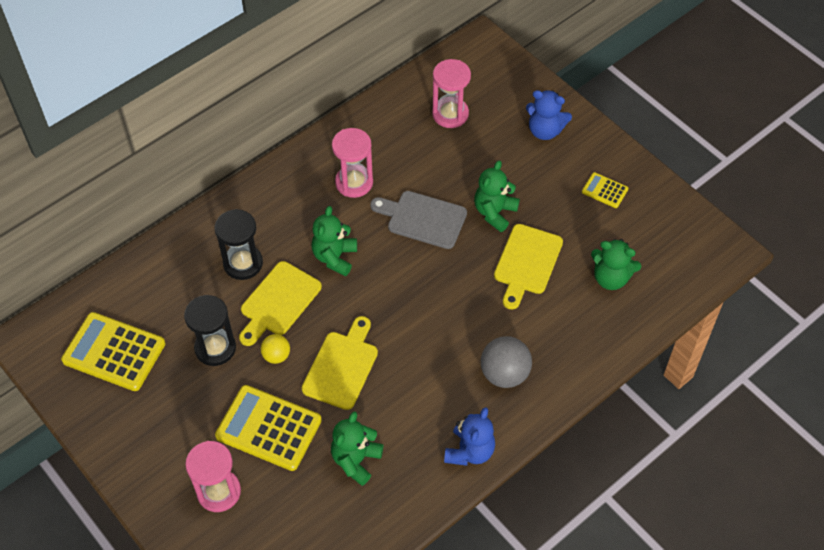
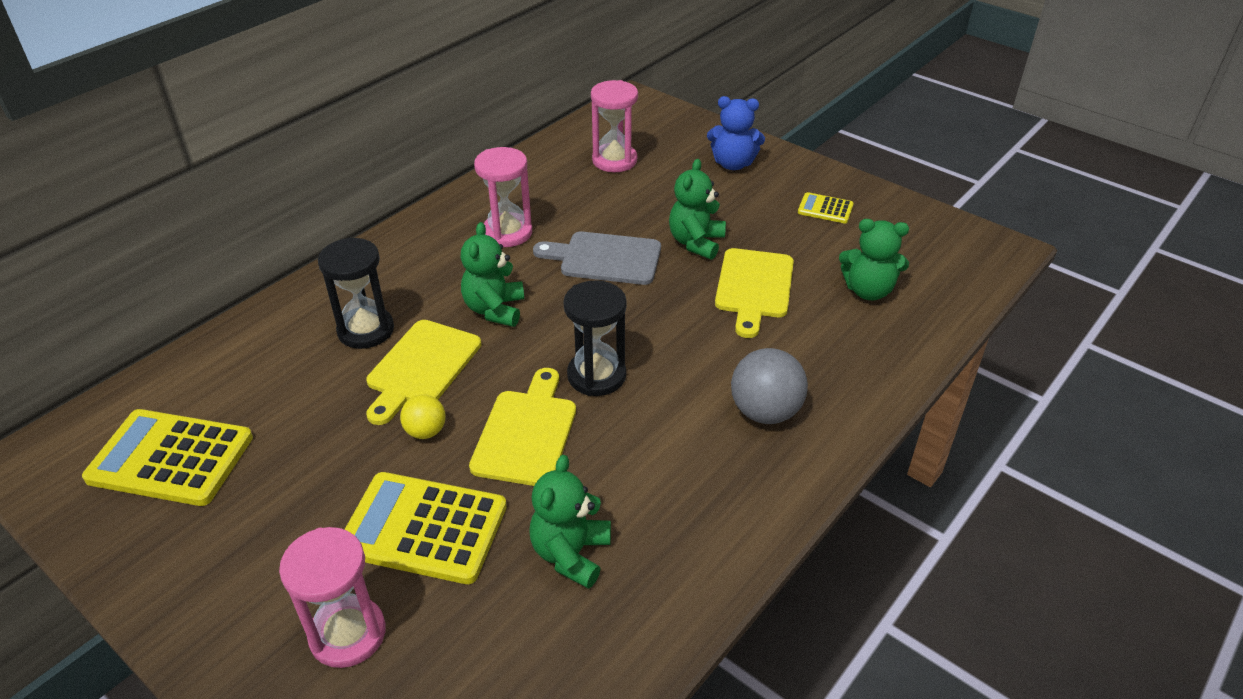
camera: 10 degrees left, 15 degrees down
(215, 348) = (331, 433): black hourglass -> black hourglass (596, 376)
(469, 451) = (744, 516): blue teddy bear -> none

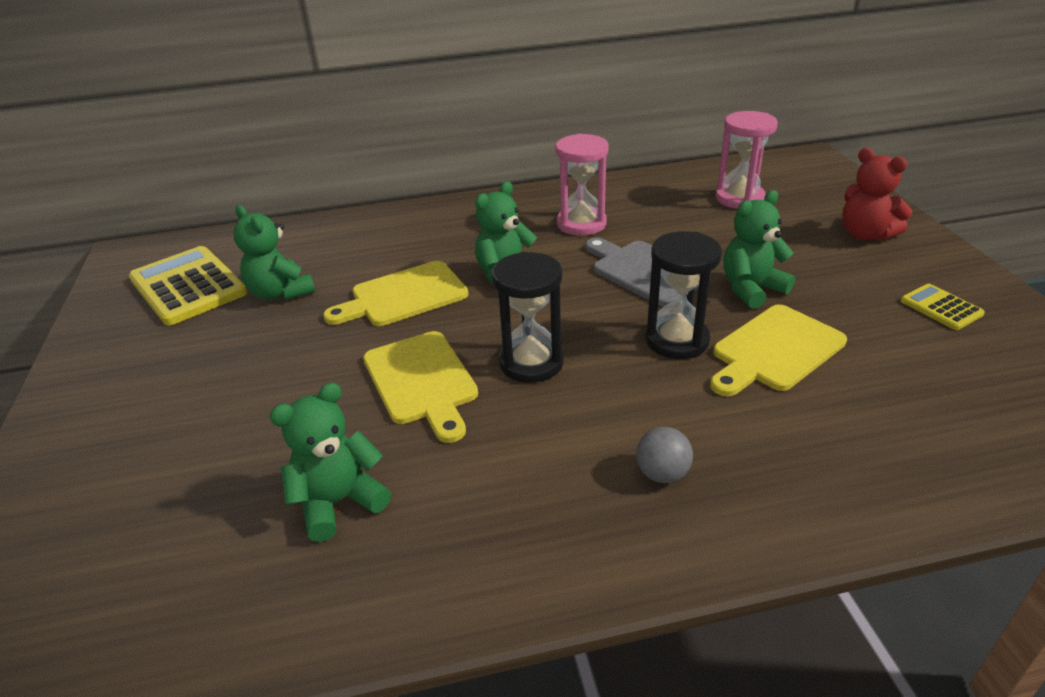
camera: 40 degrees right, 5 degrees down
(348, 634) = (126, 464): pink hourglass -> none
(366, 330) = (397, 254): black hourglass -> black hourglass (677, 340)
(424, 528) = (264, 415): yellow calculator -> none
(426, 431) = (351, 343): yellow ball -> none
(526, 433) = (421, 381): yellow cutting board -> yellow cutting board turned 105 degrees clockwise
(733, 164) = (865, 235): blue teddy bear -> red teddy bear
(765, 412) = (662, 473): grey ball -> grey ball, size x0.58
(868, 290) = (919, 407): green teddy bear -> green teddy bear (281, 293)

